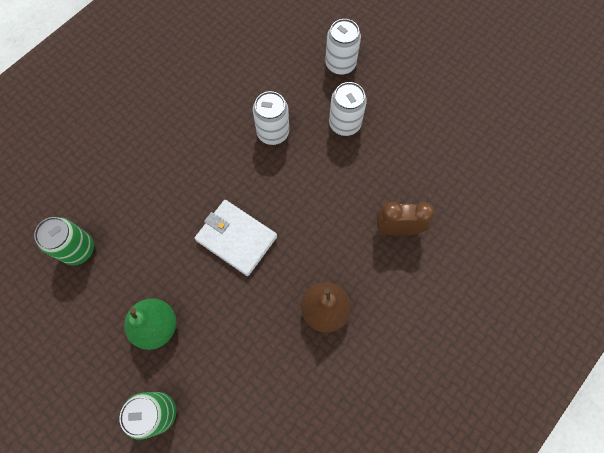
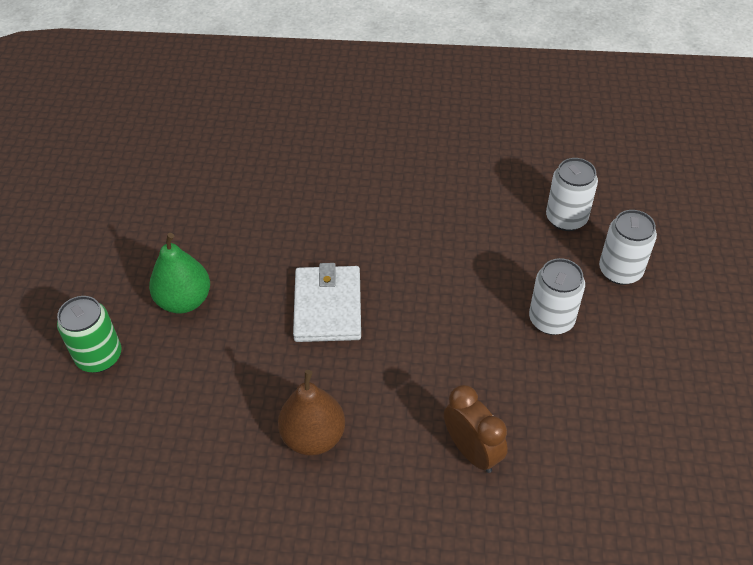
camera: 55 degrees right, 20 degrees down
(78, 249) = (214, 195): green can -> none
(273, 133) = (474, 263): white can -> white can (566, 218)

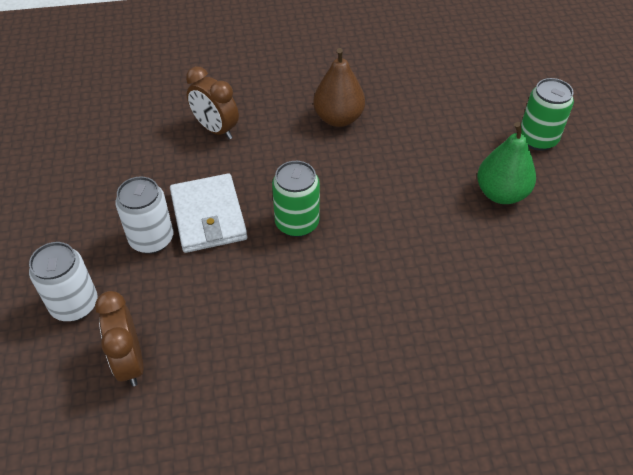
camera: 165 degrees right, 0 degrees up
(328, 306) = (367, 212): white wallet -> white wallet (208, 216)
(402, 309) = (297, 223): none -> green can
(566, 218) = (130, 362): white can -> brown clock

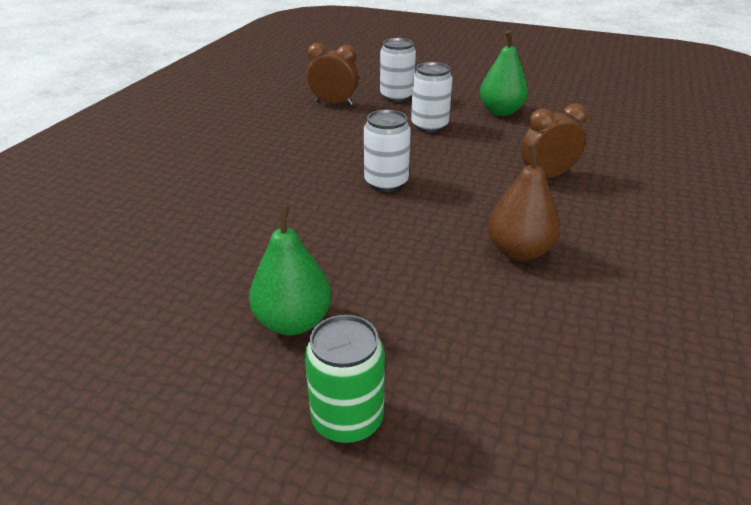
camera: 120 degrees right, 15 degrees down
(81, 195) = (500, 111): none -> green pear
(208, 216) = (433, 149): white wallet -> none
(297, 223) = (386, 183): green can -> white can

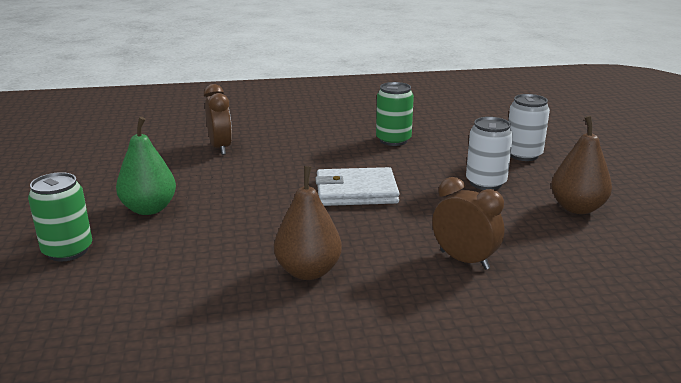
camera: 60 degrees right, 10 degrees down
(299, 133) = (393, 140): none -> green can
(334, 103) = (464, 136): brown clock -> brown clock (220, 148)
(386, 183) = (356, 191): white can -> white wallet
(500, 111) = (577, 208): green pear -> brown pear

